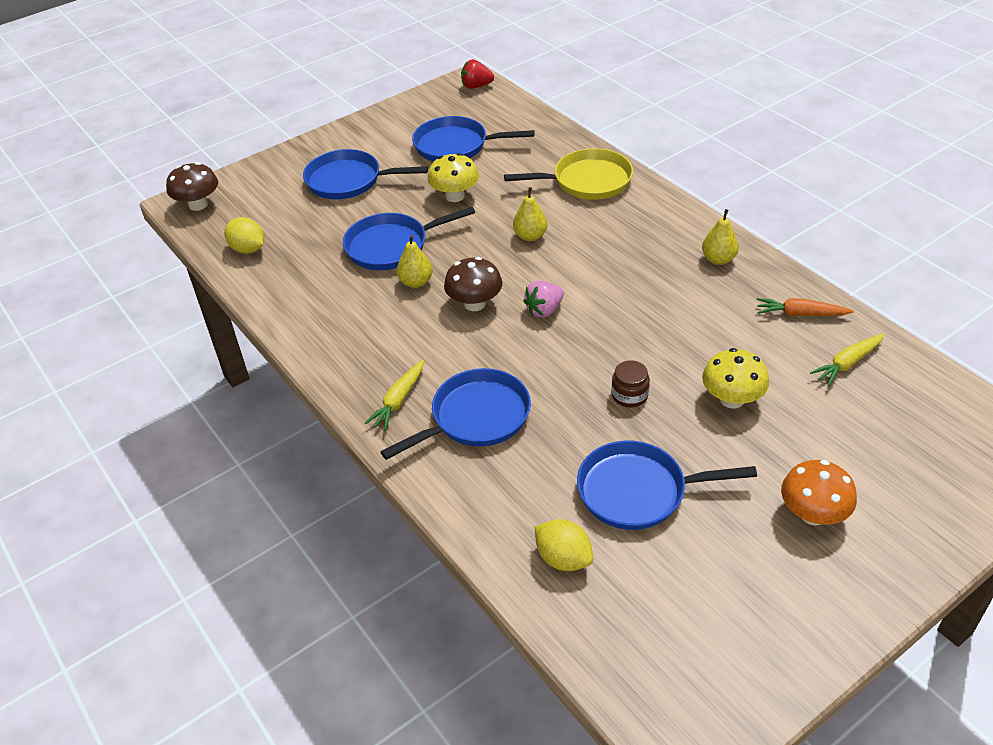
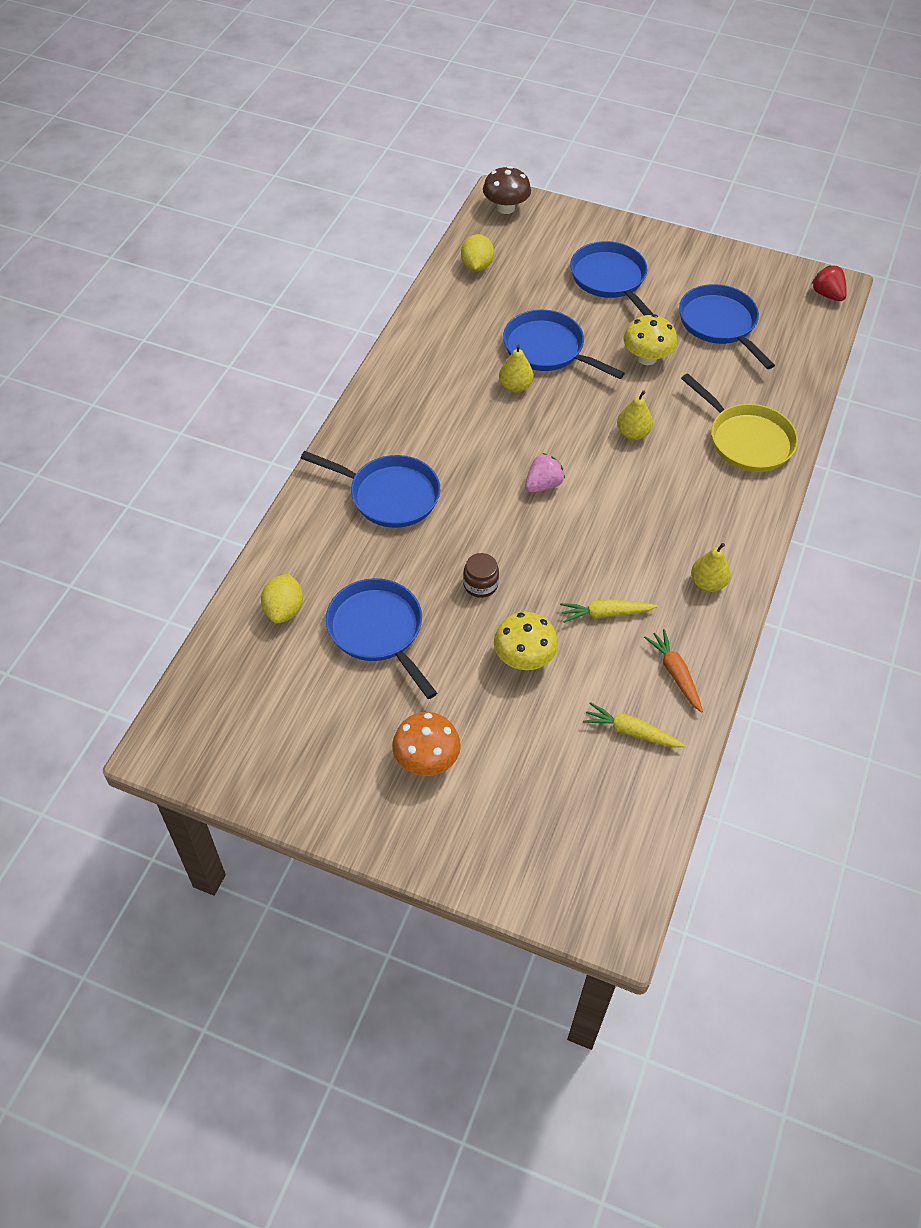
camera: 55 degrees right, 10 degrees up
(398, 400) = (376, 440): yellow carrot -> yellow carrot (605, 614)
(474, 303) = (517, 436): brown mushroom -> none
(544, 310) = (543, 485): pink strawberry -> pink strawberry turned 120 degrees clockwise

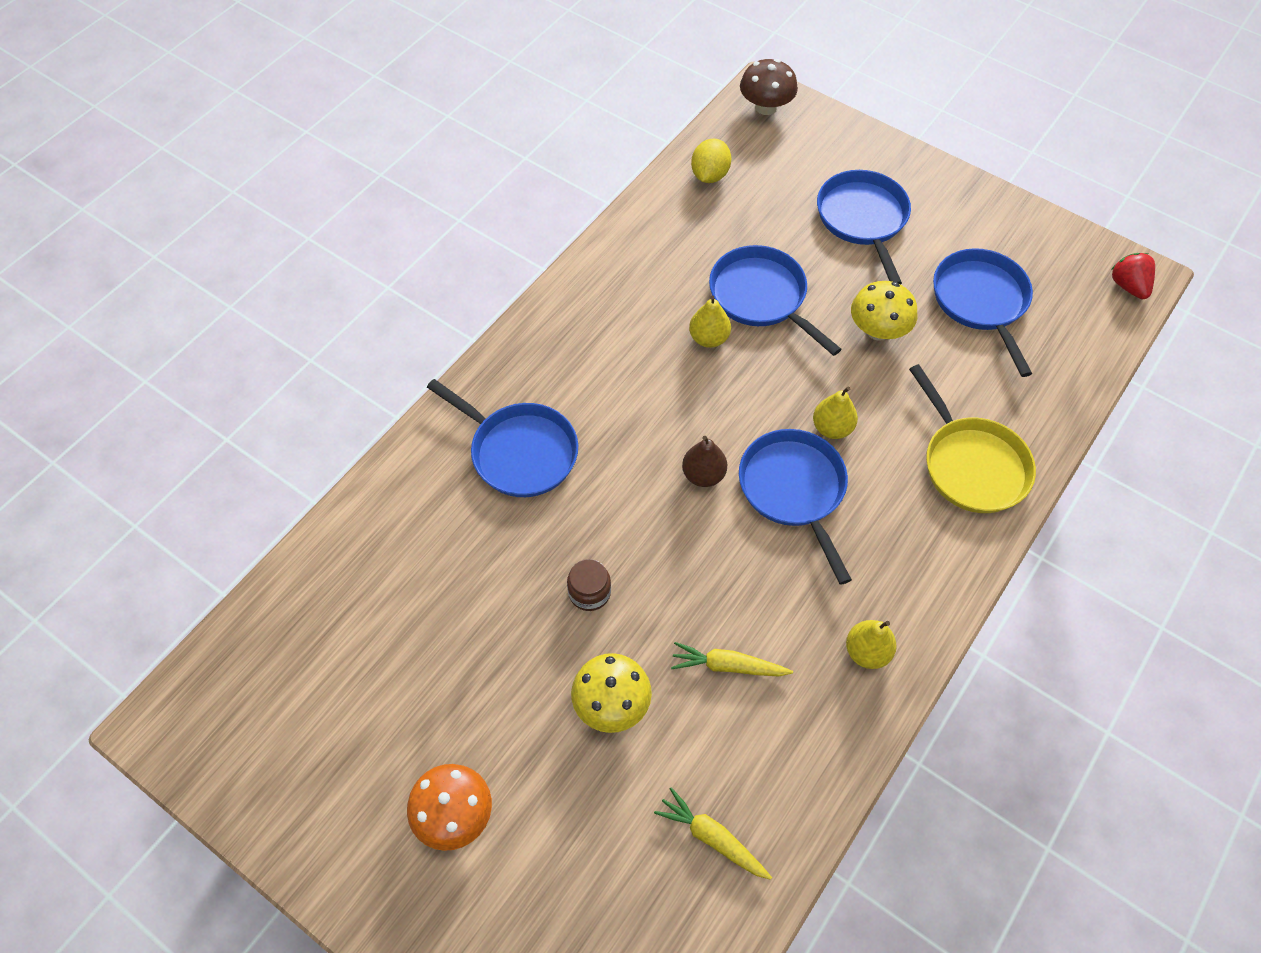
camera: 15 degrees right, 5 degrees up
(284, 610) = (353, 576): yellow lemon -> none
(378, 631) = (451, 627): blue pan -> blue pan (794, 490)
(543, 485) = (703, 475): pink strawberry -> brown pear
(675, 673) = (790, 769): orange carrot -> none

